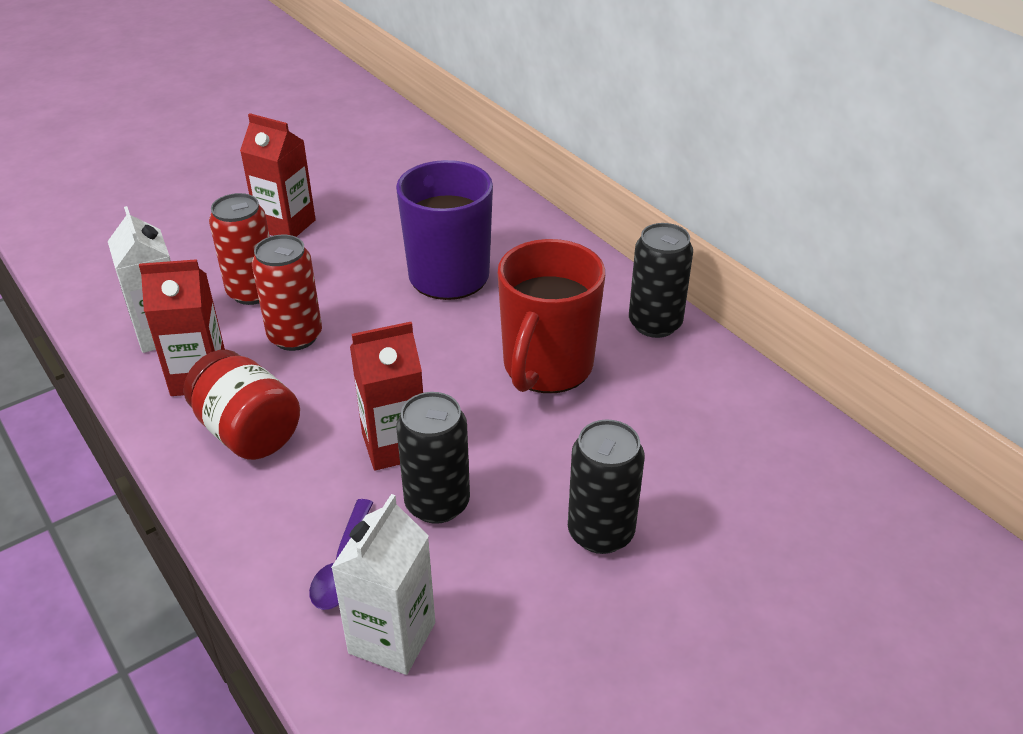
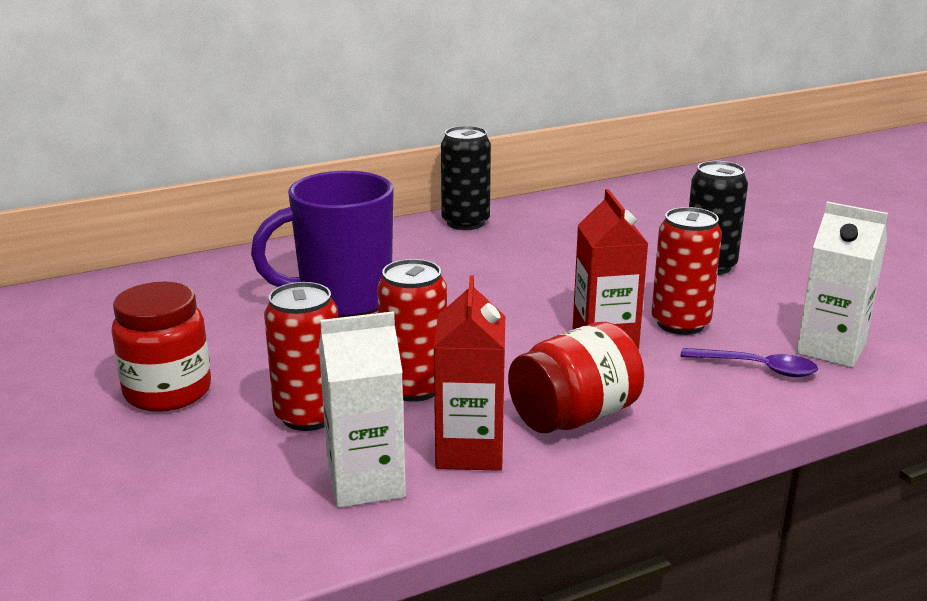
camera: 80 degrees left, 15 degrees down
(286, 225) = (168, 392): red carton -> red jar
(437, 503) = (680, 323): black can -> red can
(546, 368) = (511, 267): red mug -> none

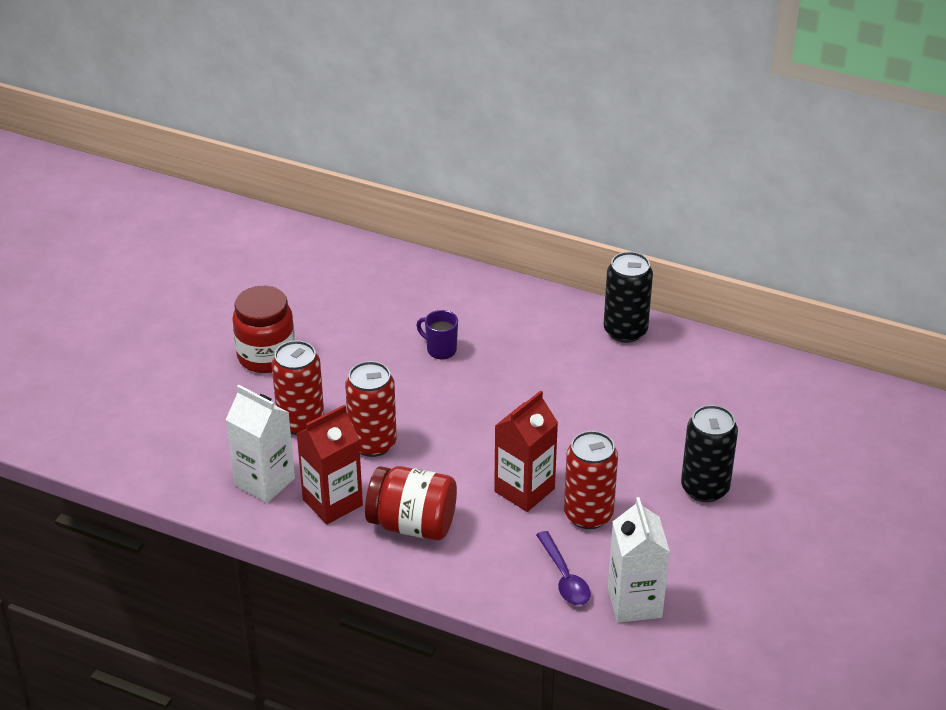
camera: 50 degrees right, 15 degrees up
(342, 300) = (440, 349): purple mug -> purple mug, size x0.42

